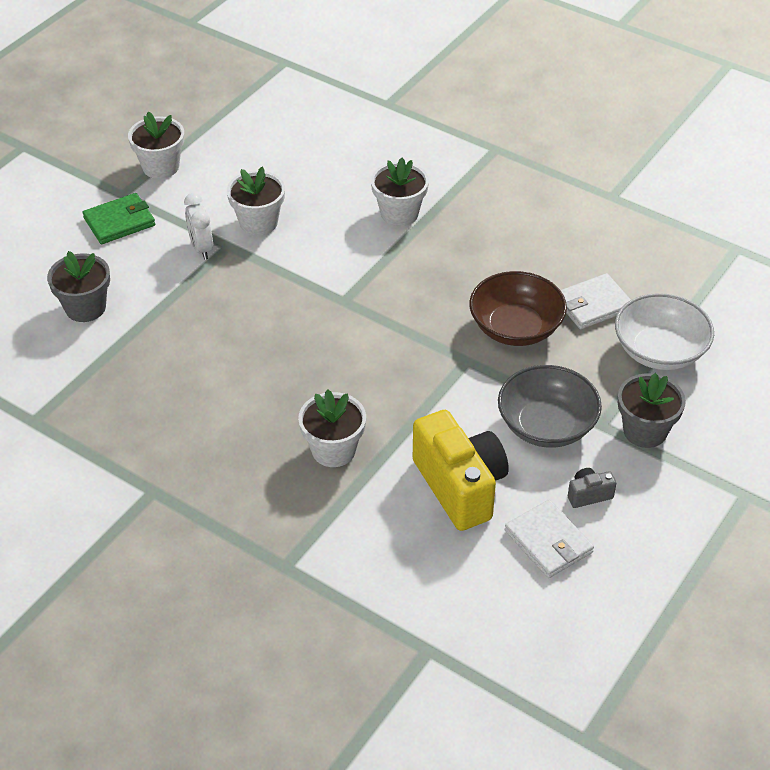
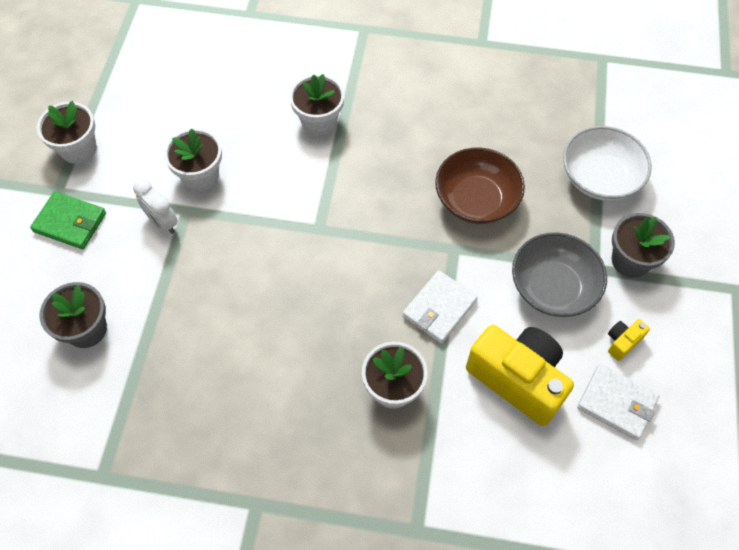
camera: 25 degrees left, 15 degrees up
(119, 222) = (70, 222): green wallet -> green wallet turned 75 degrees clockwise
(588, 495) = (622, 342): grey camera -> yellow camera
(593, 304) = (524, 153): white wallet -> white wallet (439, 308)

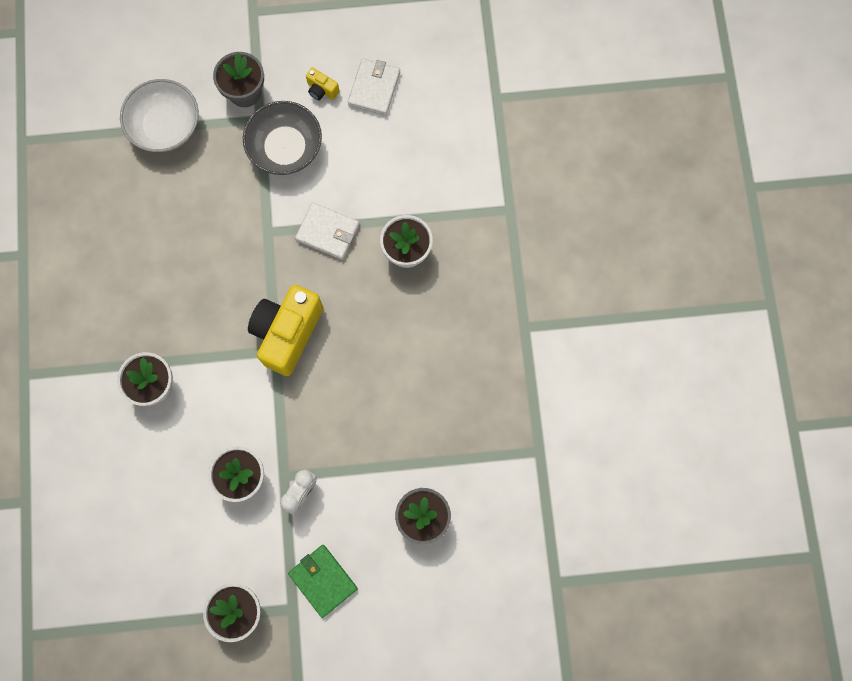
camera: 105 degrees left, 15 degrees up
(70, 222) = (323, 580): green wallet -> green wallet turned 45 degrees counterclockwise
(476, 200) = (213, 224): brown bowl -> none
(517, 379) = (374, 161): yellow camera -> yellow camera (287, 333)

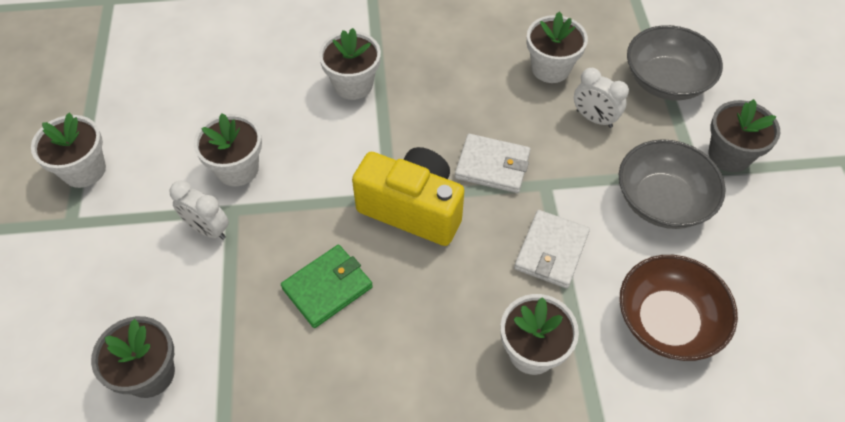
camera: 90 degrees right, 20 degrees down
(146, 217) = (550, 68): none -> white flower pot
(165, 126) = (666, 81): white bowl -> grey bowl
(203, 188) = (594, 118): none -> white clock
(322, 90) = (755, 240): yellow camera -> none
(323, 580) = (96, 254): green wallet -> green wallet (327, 287)
(374, 88) = (775, 306): white wallet -> white wallet (492, 166)
(385, 160) = (667, 321): none -> brown bowl

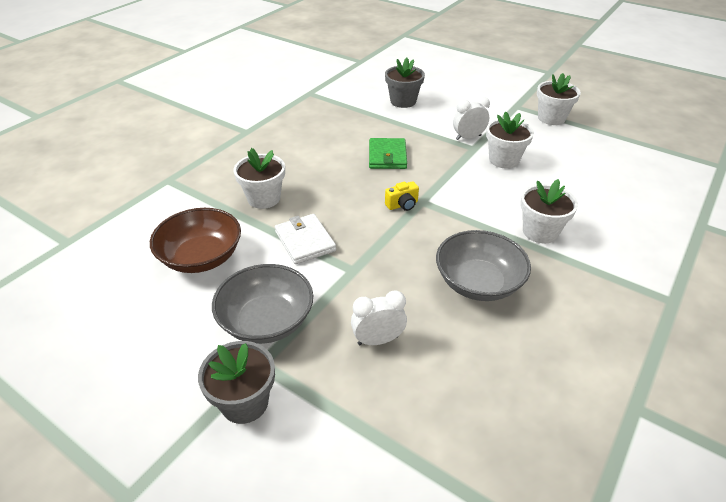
camera: 130 degrees right, 15 degrees down
(412, 209) = (402, 205): yellow camera -> yellow camera, size x0.42
(492, 166) = (396, 255): white wallet -> none
(550, 68) = (460, 352): white flower pot -> none
(666, 81) = (364, 431): grey bowl -> grey bowl (478, 283)

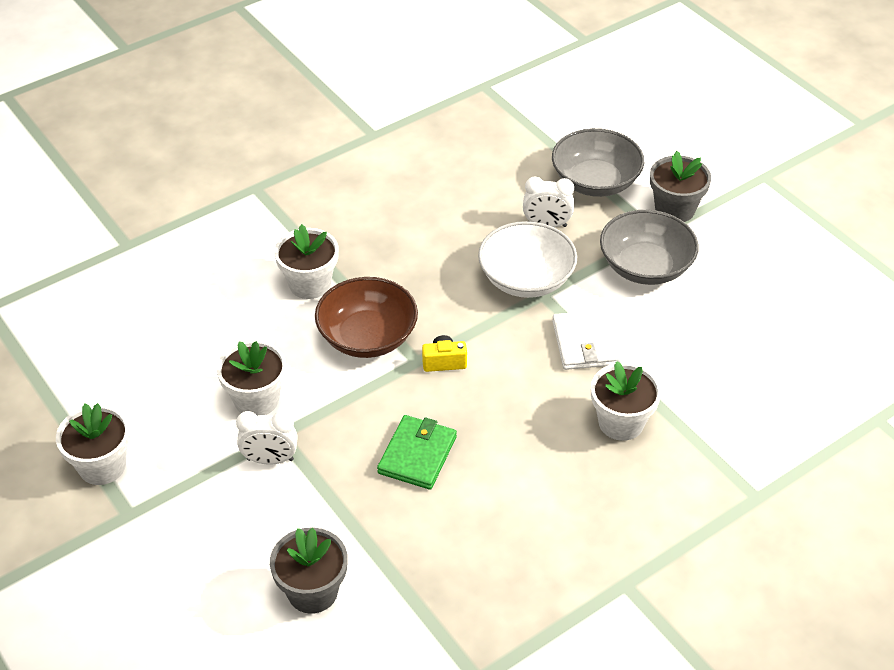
camera: 160 degrees left, 5 degrees up
(201, 257) = (708, 353): brown bowl -> brown bowl (367, 337)
(373, 280) = (526, 279): none -> white bowl
(478, 283) = (421, 249): grey bowl -> grey bowl (595, 181)

